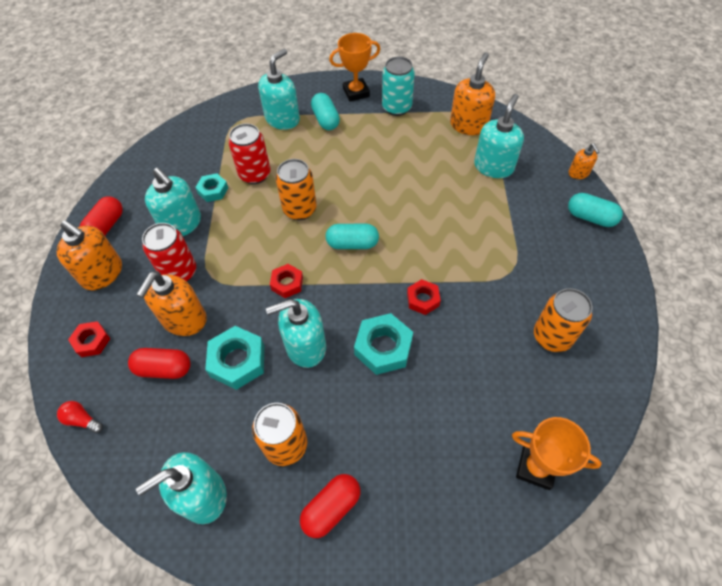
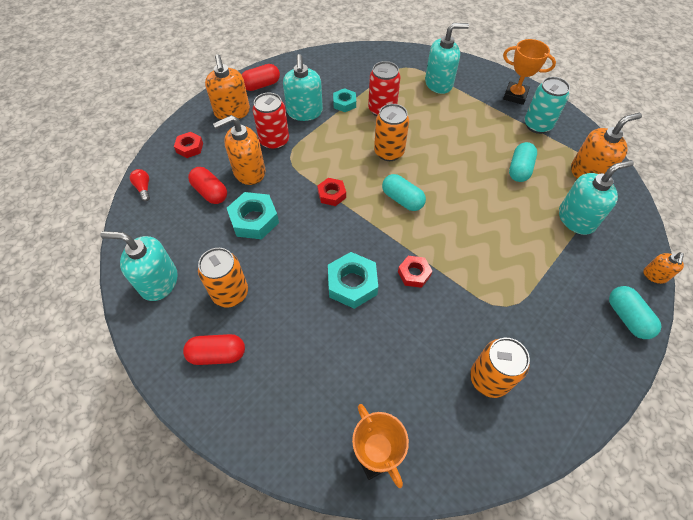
camera: 40 degrees right, 0 degrees up
(305, 346) = (302, 243): turquoise soap dispenser -> none
(325, 120) = (470, 102): turquoise capsule -> turquoise capsule (519, 169)

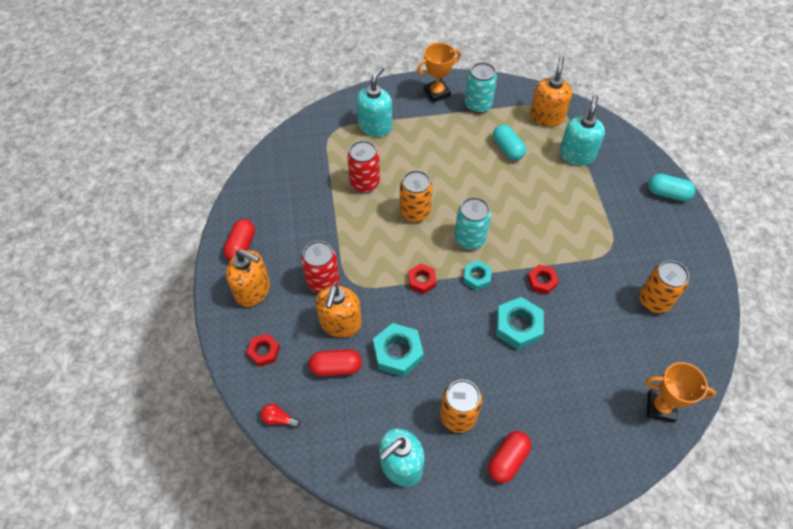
camera: 50 degrees left, 0 degrees up
(304, 112) = (311, 237): turquoise soap dispenser -> none
(344, 103) = (330, 202): turquoise nut -> turquoise nut (477, 277)
(402, 199) = (469, 239): turquoise capsule -> turquoise can
(655, 275) = (651, 154): orange soap dispenser -> none

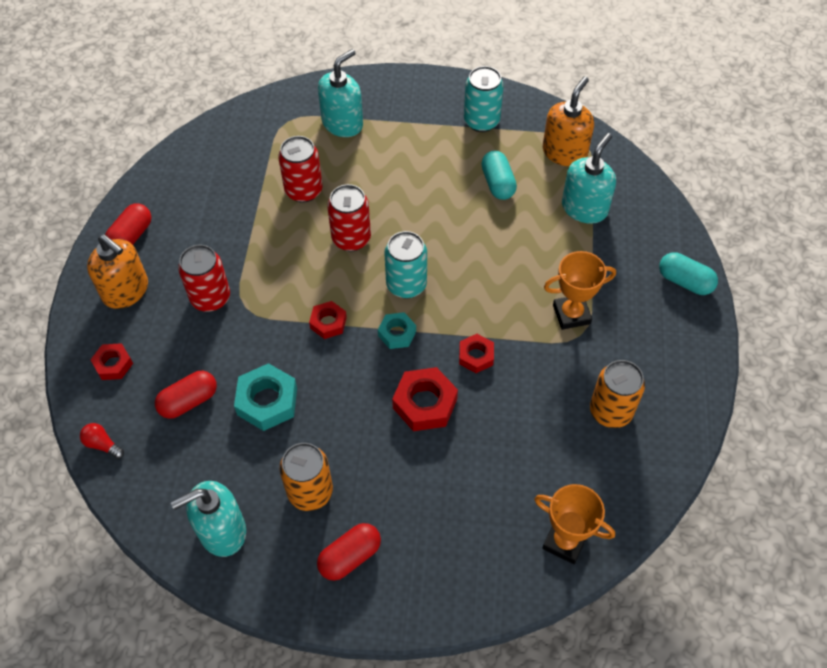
camera: 15 degrees right, 0 degrees up
(336, 367) = (189, 401): red capsule -> red capsule turned 45 degrees counterclockwise
(340, 323) = (213, 351): orange soap dispenser -> none
(415, 212) = (351, 238): orange can -> red can
(437, 93) = (435, 96): orange trophy -> orange trophy (571, 314)
(518, 326) = (425, 403): turquoise nut -> red nut

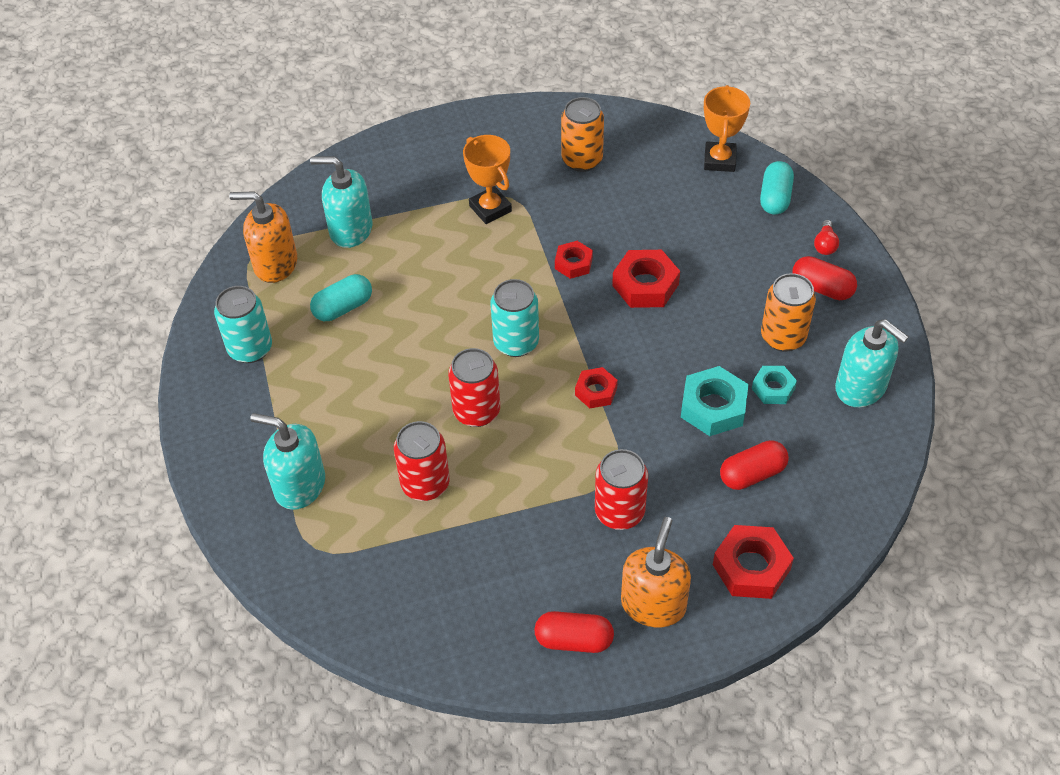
camera: 110 degrees left, 5 degrees down
(102, 444) = (843, 528): red light bulb -> red light bulb (825, 245)
(113, 364) = (751, 567): red nut -> red nut, size x1.63
(189, 401) = (752, 474): red capsule -> red capsule turned 60 degrees counterclockwise
(397, 333) = (579, 331): turquoise nut -> turquoise nut (773, 388)
(685, 281) = (414, 141): turquoise capsule -> turquoise capsule (775, 198)

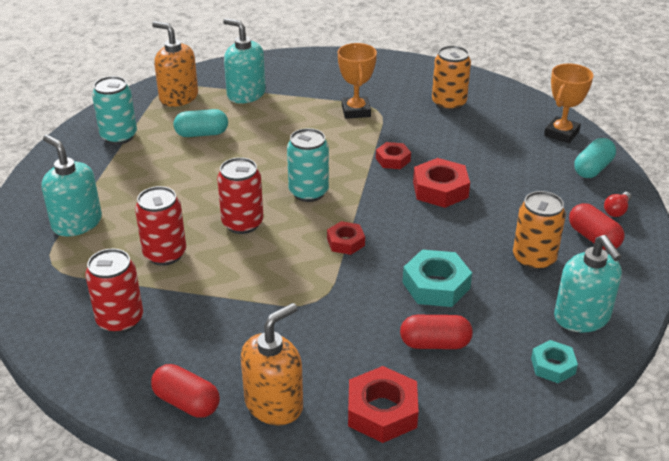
camera: 25 degrees right, 15 degrees down
(619, 512) = (299, 328): red can -> red can (120, 320)
(773, 388) = (499, 291): turquoise nut -> turquoise nut (553, 366)

